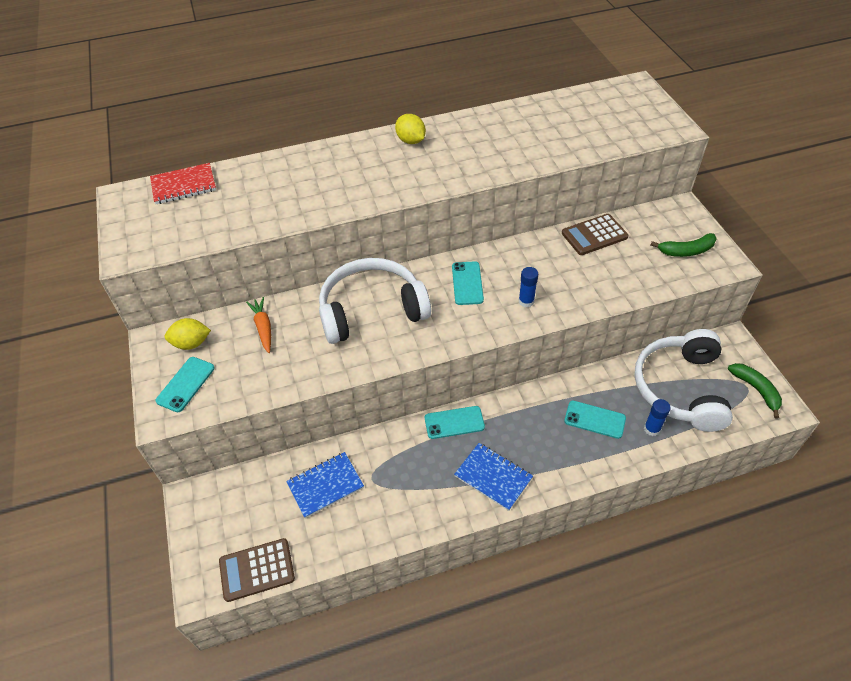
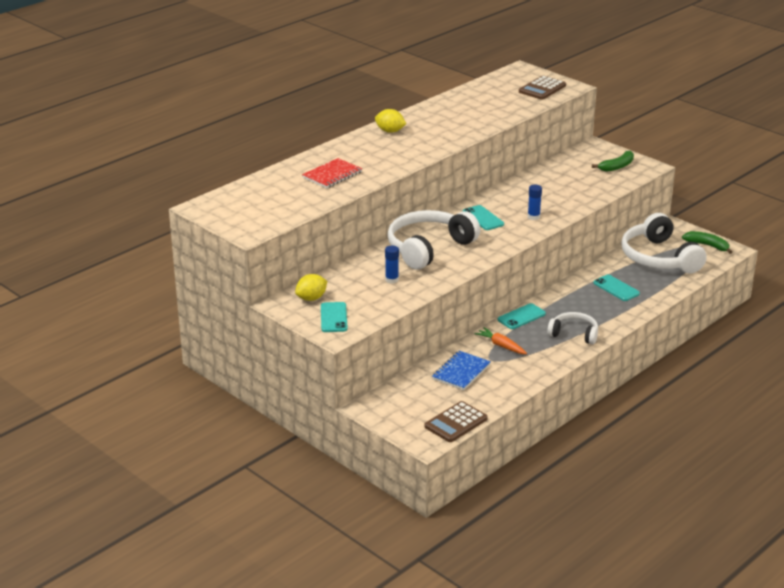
camera: 30 degrees left, 20 degrees down
(184, 185) = (243, 191): red notebook -> red notebook (332, 175)
(263, 328) = (357, 277): orange carrot -> orange carrot (501, 346)
(493, 477) = (574, 334): blue notebook -> white headphones
(594, 235) = (547, 173): brown calculator -> brown calculator (542, 89)
(594, 419) = (616, 288): turquoise phone -> turquoise phone turned 60 degrees clockwise
(652, 429) = (657, 282): blue glue stick -> blue glue stick (391, 280)

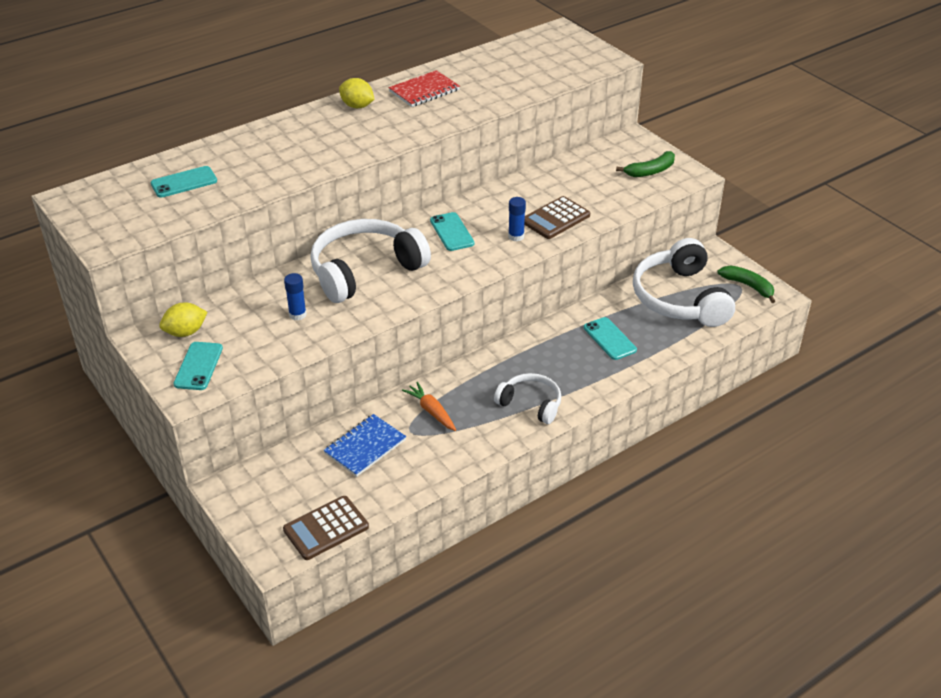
camera: 10 degrees right, 10 degrees up
(332, 175) = (254, 165): red notebook -> red notebook (424, 91)
(521, 317) = (474, 369): turquoise phone -> turquoise phone (184, 182)
(542, 89) = (573, 60): brown calculator -> brown calculator (555, 218)

